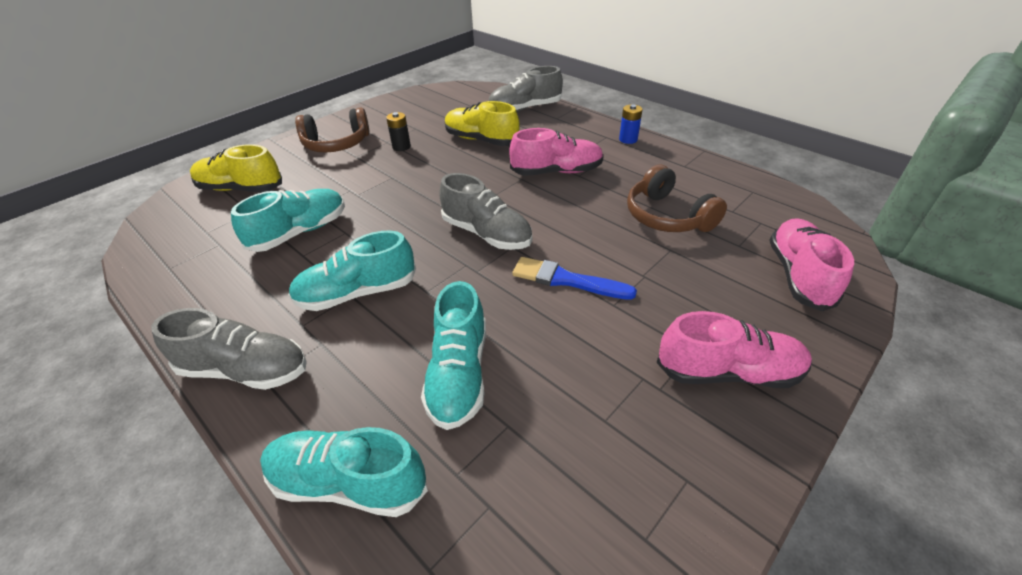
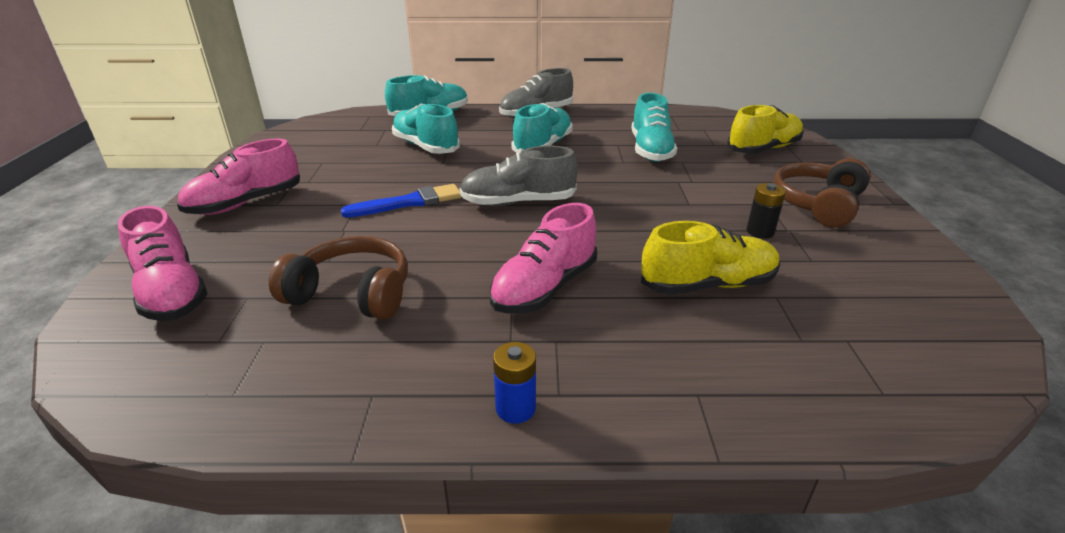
camera: 135 degrees right, 10 degrees down
(525, 109) = (782, 385): grey shoe -> none

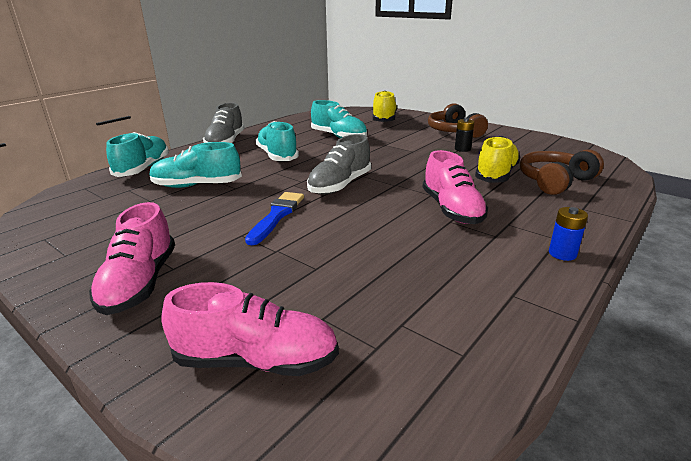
camera: 50 degrees left, 5 degrees down
(352, 293) = (379, 270): brown headphones -> brown headphones (555, 181)

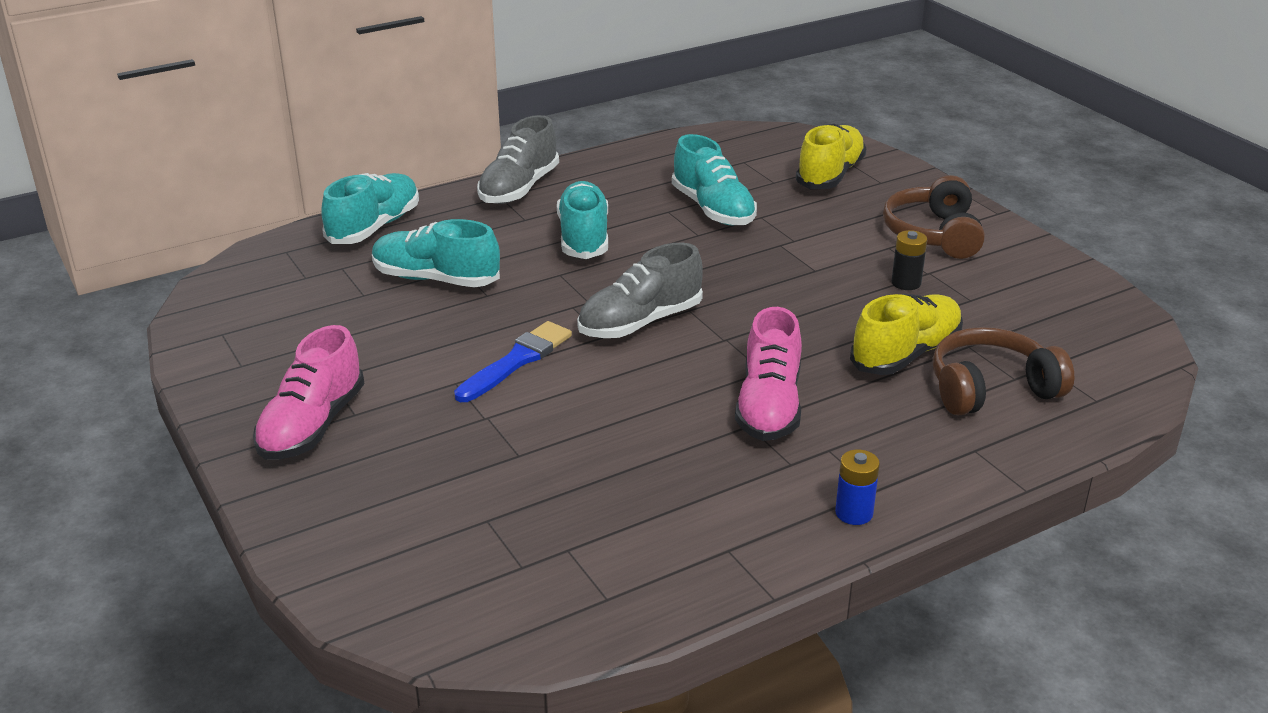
camera: 20 degrees right, 5 degrees up
(256, 360) = (394, 546): pink shoe -> none

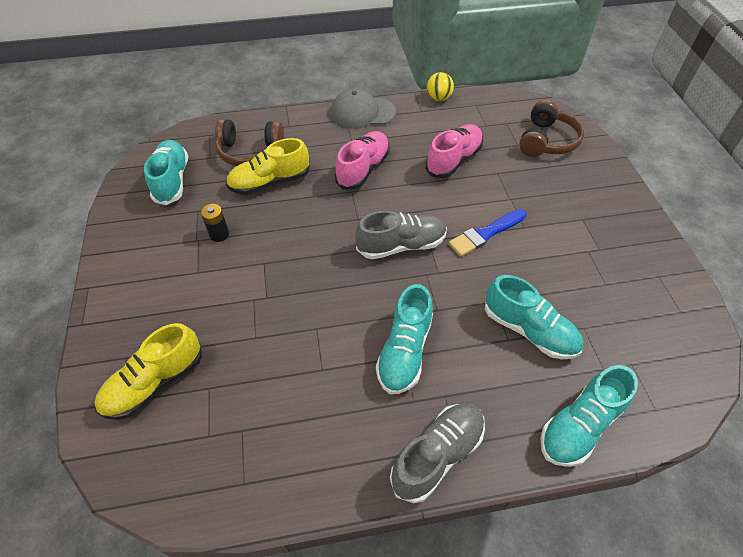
camera: 160 degrees left, 20 degrees up
(312, 425) = (605, 216): pink shoe -> pink shoe (453, 160)
(705, 593) = (438, 98): none -> yellow ball
(713, 209) = (285, 360): turquoise shoe -> turquoise shoe (172, 180)
(854, 513) = (362, 112): blue battery -> grey cap
(933, 234) = (155, 276): brown headphones -> brown headphones (547, 141)

